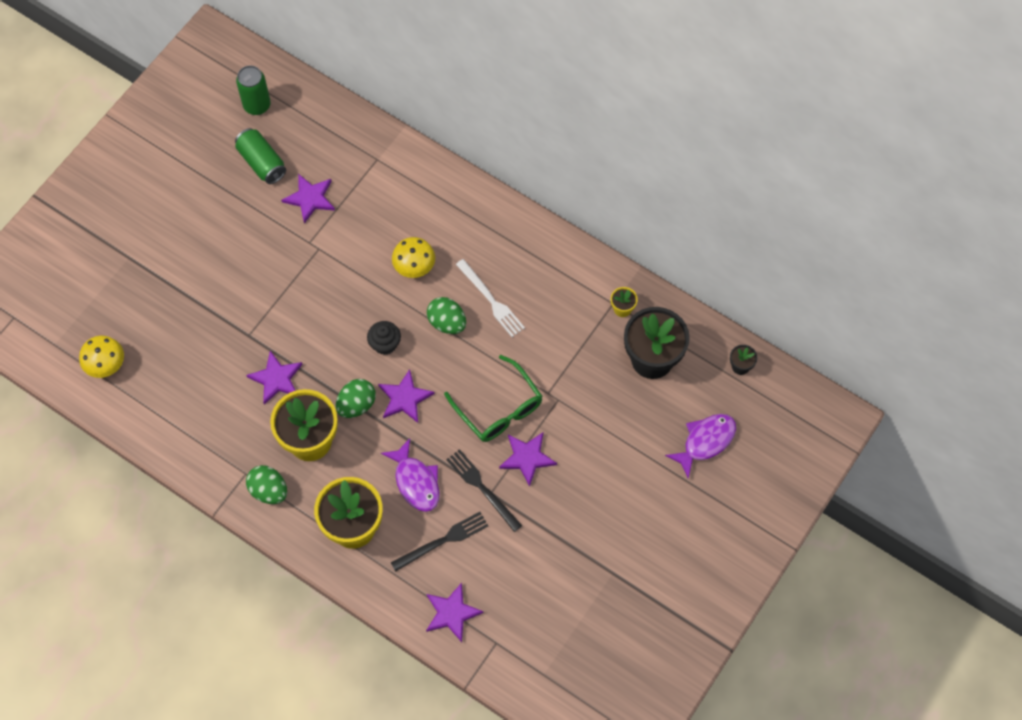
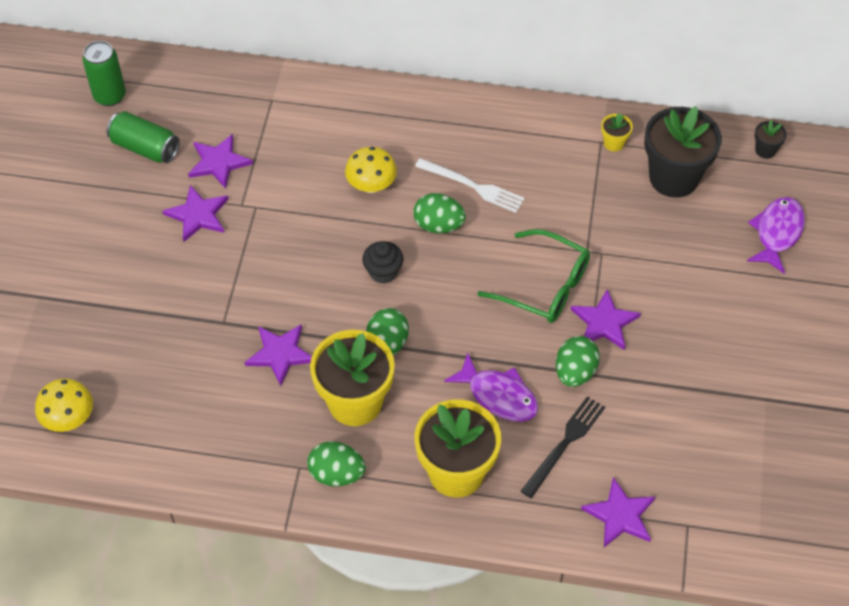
camera: 25 degrees left, 10 degrees down
(404, 398) = (436, 317): purple star -> purple star (198, 215)
(482, 488) = (575, 372): black fork -> green egg

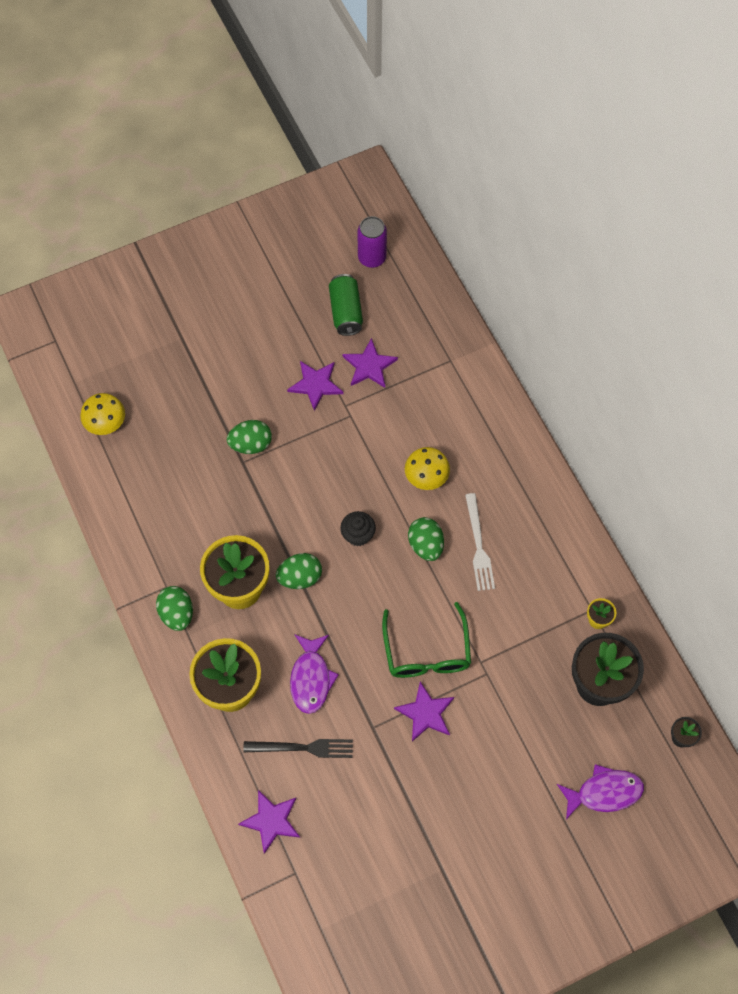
camera: 55 degrees right, 10 degrees up
(110, 96) = (372, 258): green can -> purple can
(280, 354) = (243, 515): purple star -> none
(575, 372) = (367, 718): green egg -> green egg (251, 444)

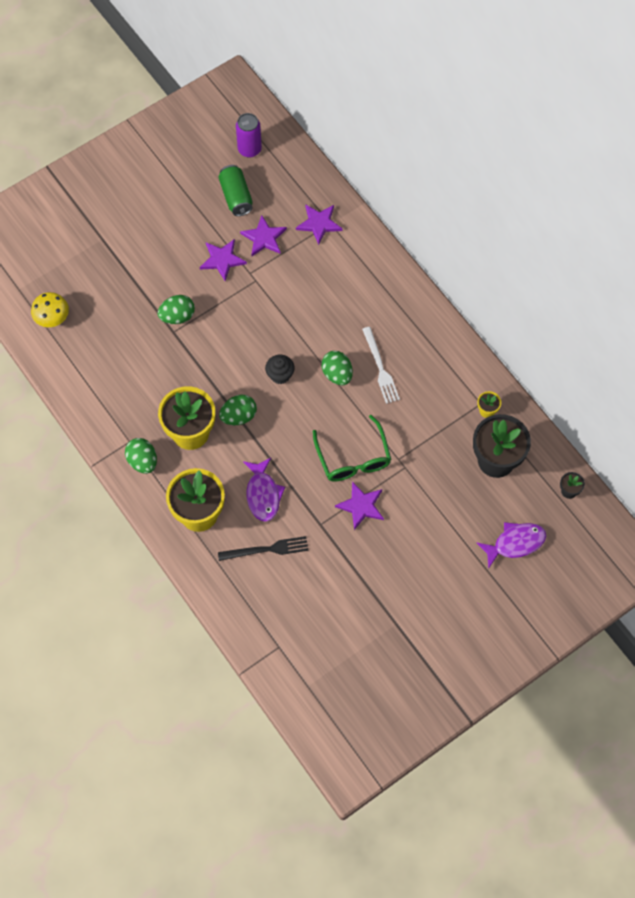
camera: 10 degrees left, 0 degrees up
(271, 821) = (252, 610): purple star -> purple star (319, 224)
(426, 477) = (327, 320): yellow mushroom -> none

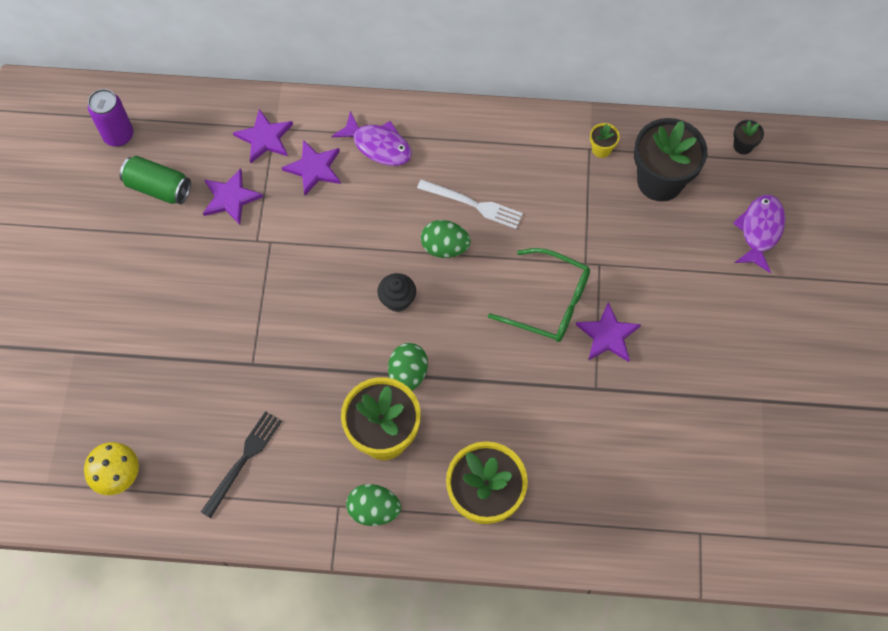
camera: 50 degrees left, 0 degrees up
(177, 316) = (238, 346): green egg -> none
(222, 260) = (216, 255): purple star -> purple star (314, 168)
(263, 494) = (516, 418): purple fish -> purple fish (378, 146)
(267, 549) = (581, 461): black fork -> black fork (243, 460)

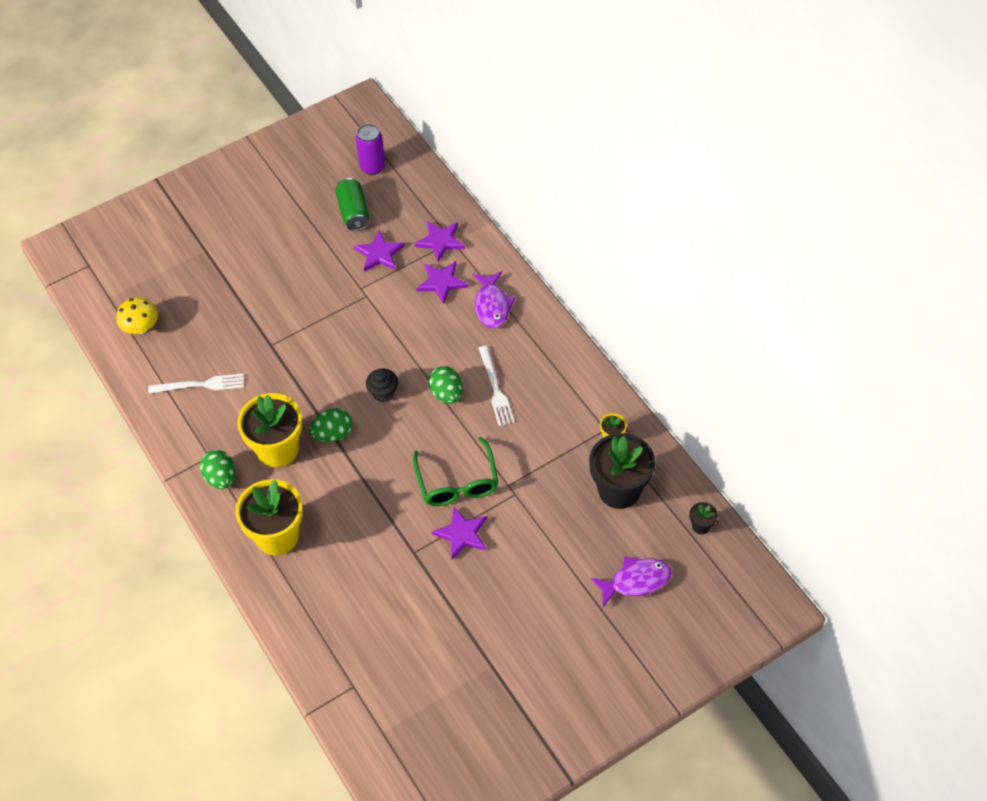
camera: 55 degrees right, 10 degrees down
(243, 460) = (200, 385): black fork -> white fork

